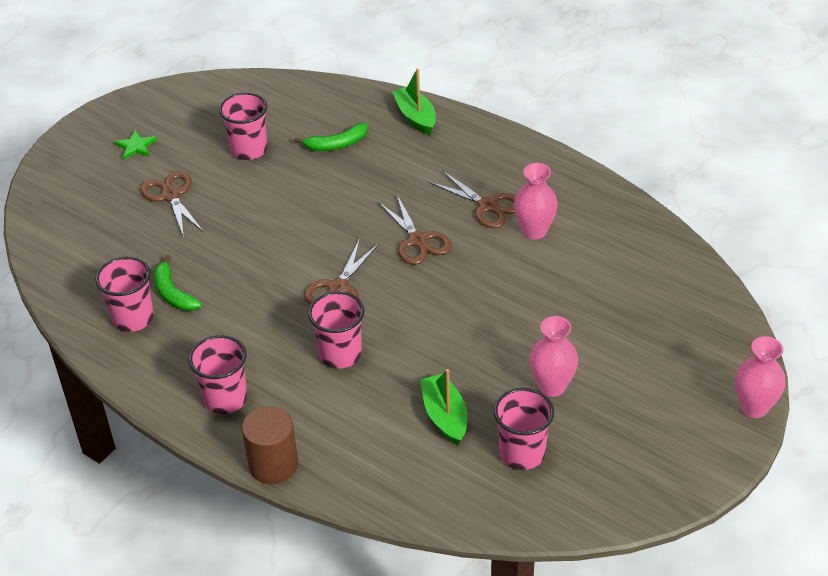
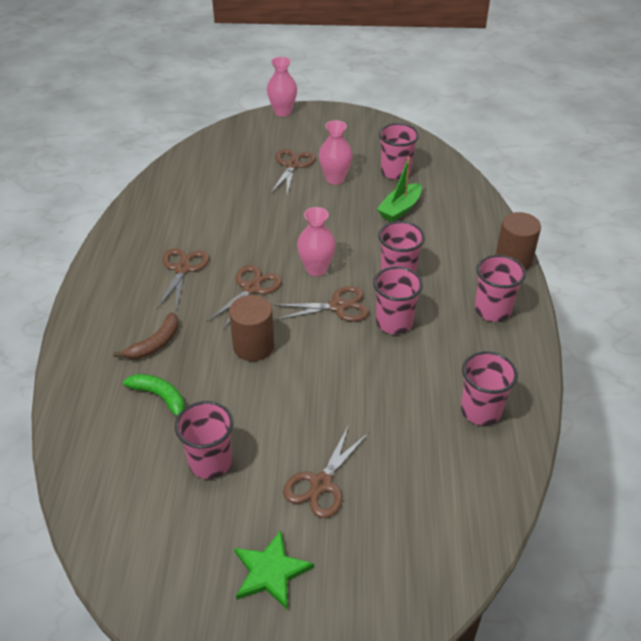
camera: 125 degrees left, 0 degrees up
(136, 146) = (270, 572): green star -> green star, size x1.51
(173, 293) = (432, 402): green banana -> none
(281, 317) = (394, 322): none -> pink cup
(341, 214) = (253, 346): none -> brown cylinder
(400, 159) = (155, 344): none -> brown banana
(415, 117) = (84, 362): green boat -> none
(534, 231) = (195, 236): pink vase -> pink vase (316, 269)
(611, 360) = (292, 165): none -> brown scissors

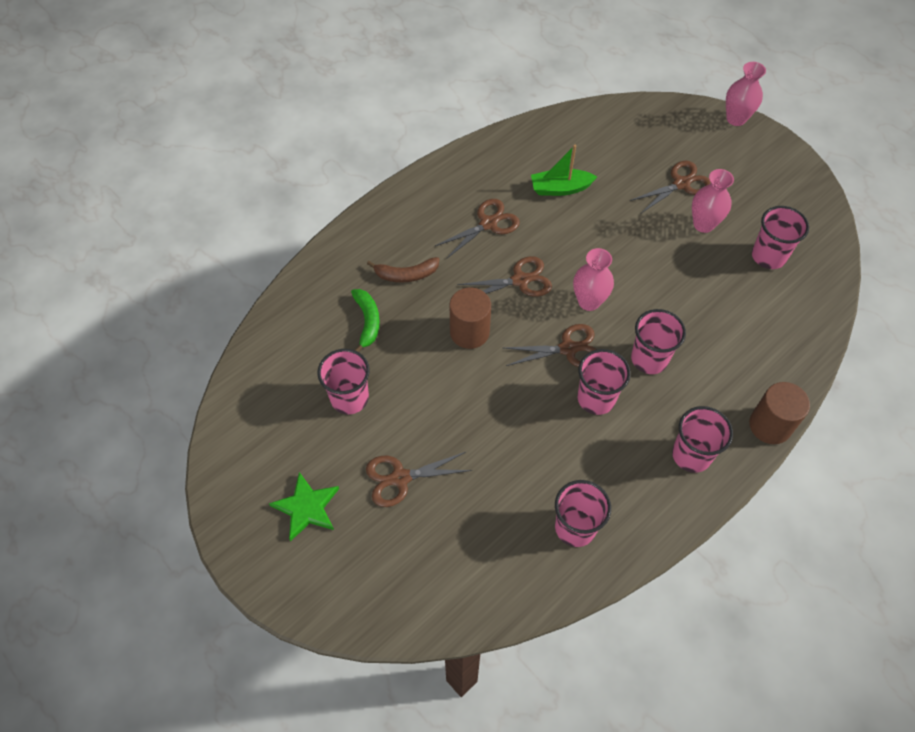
camera: 45 degrees right, 15 degrees up
(338, 306) = (568, 348): brown scissors -> brown scissors turned 45 degrees counterclockwise
(400, 209) = (727, 297): green boat -> green boat (560, 188)

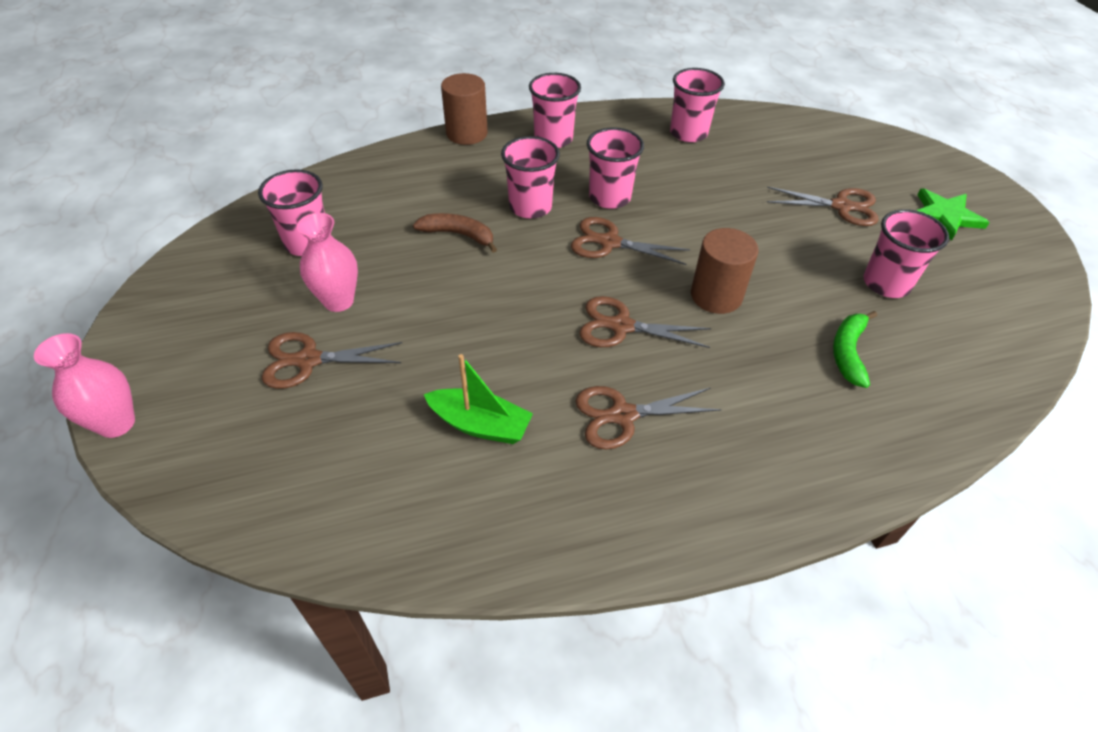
camera: 155 degrees left, 10 degrees down
(406, 275) = (777, 390): brown banana -> brown banana (459, 235)
(589, 301) = (553, 275): pink vase -> none

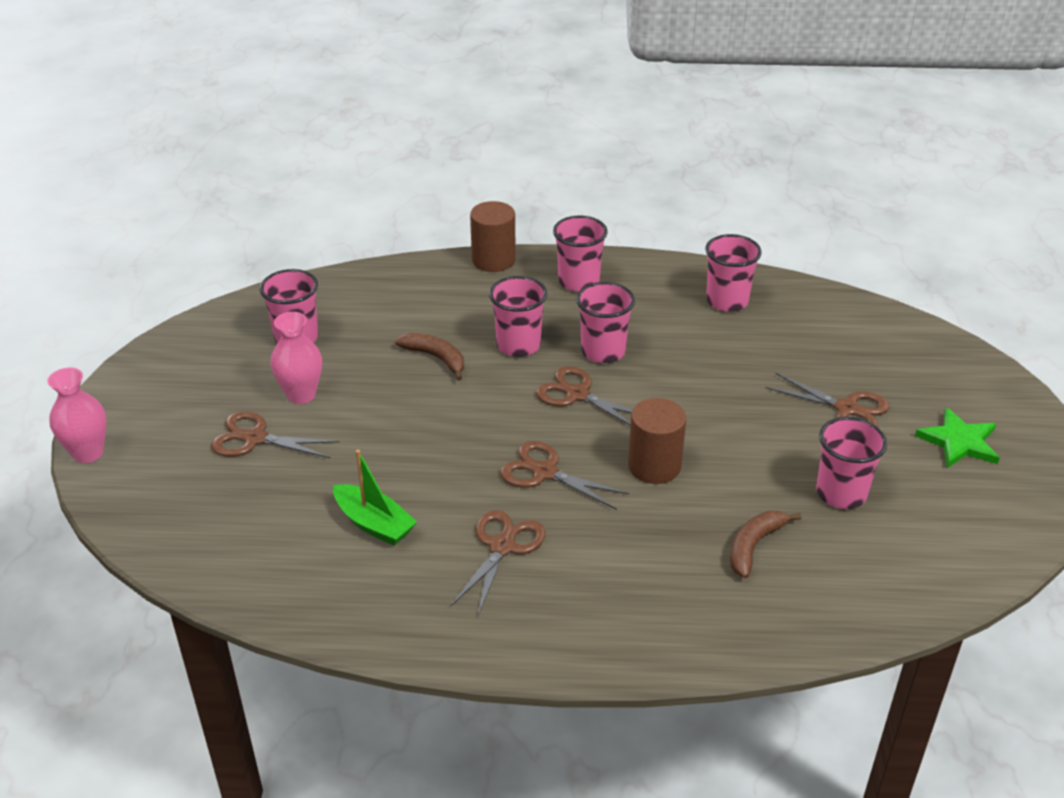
camera: 20 degrees right, 10 degrees down
(622, 415) = (502, 547): brown scissors -> brown scissors turned 105 degrees clockwise
(848, 352) = (754, 546): green banana -> brown banana

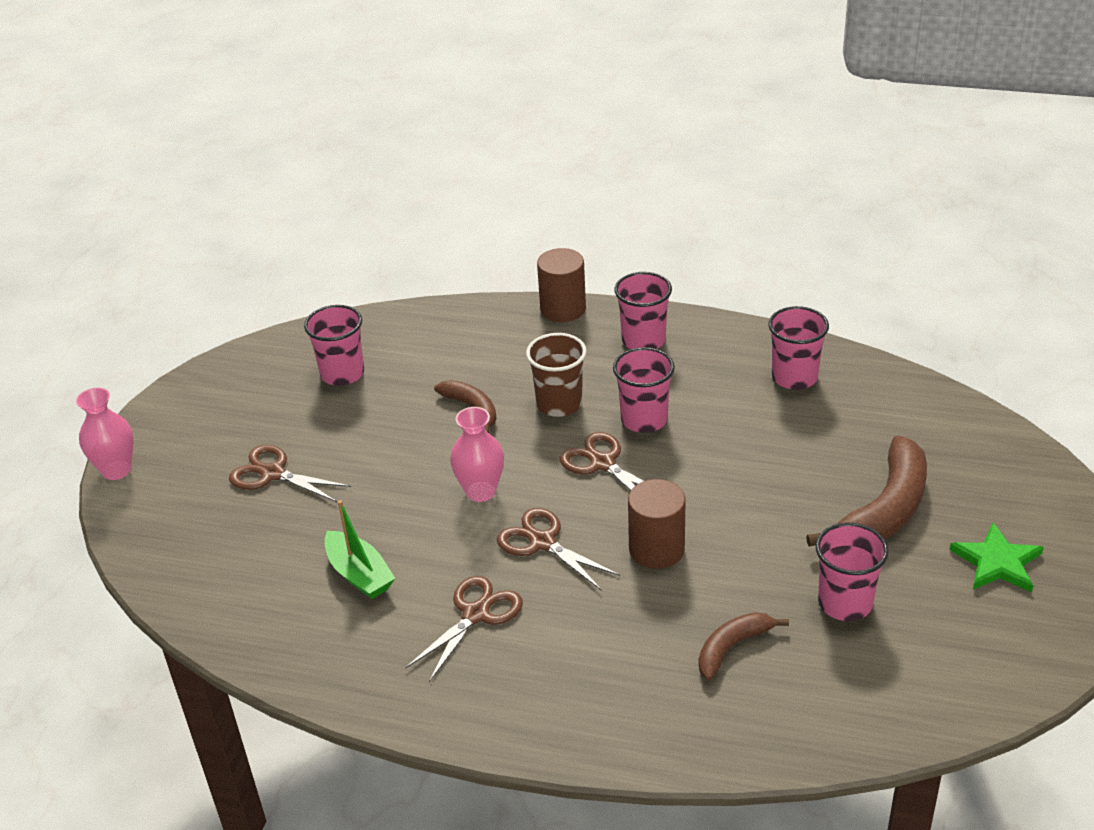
camera: 15 degrees right, 0 degrees up
(301, 395) = (329, 433): pink vase -> pink vase (480, 491)
(518, 345) = (559, 404): pink cup -> brown cup
(846, 409) = (884, 511): brown scissors -> brown banana

